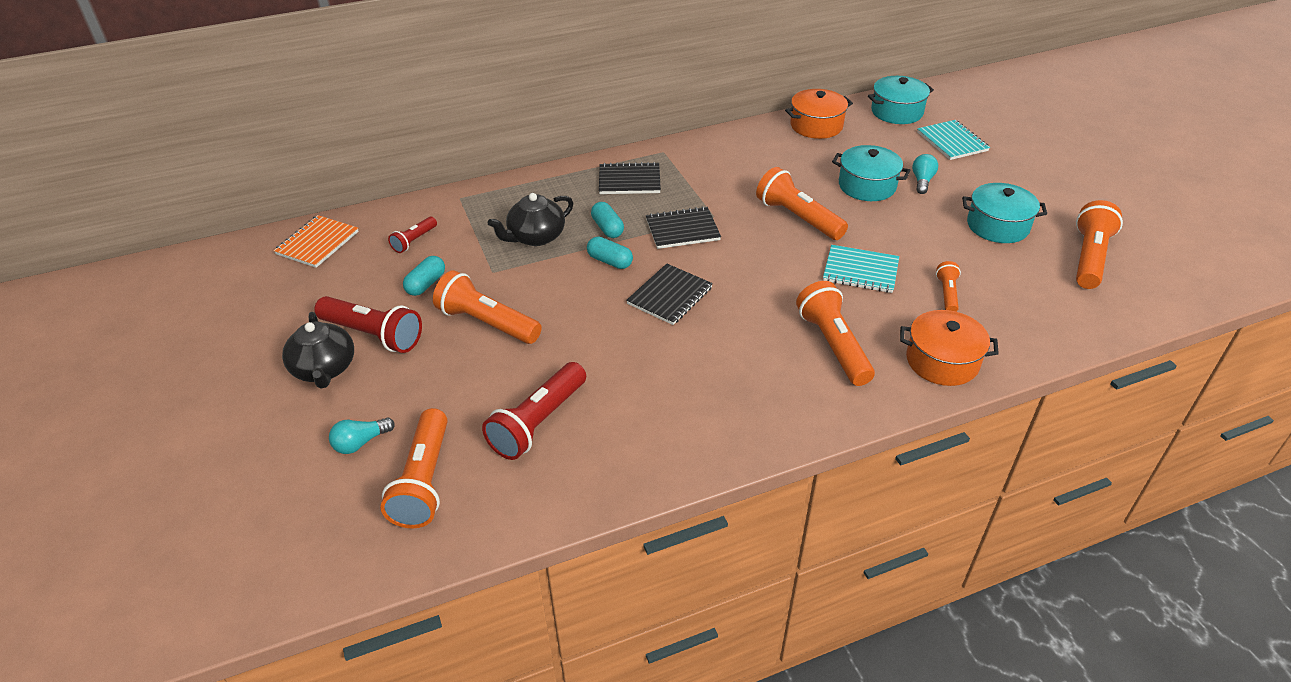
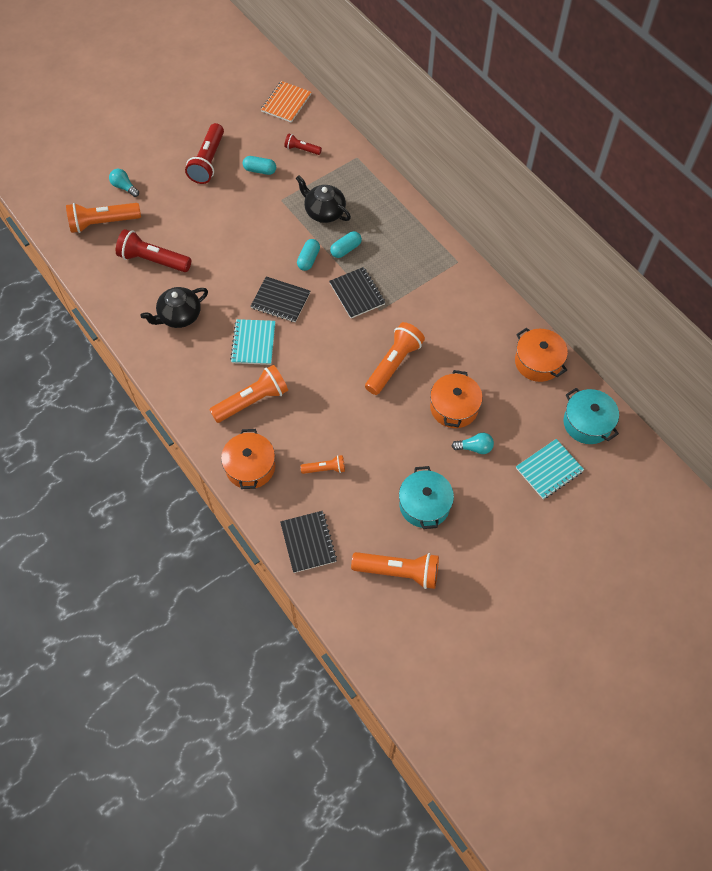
camera: 75 degrees right, 20 degrees up
(317, 243) = (286, 103): orange notebook -> orange notebook turned 75 degrees counterclockwise
(324, 369) = (175, 151): black teapot -> black teapot (179, 316)
(487, 323) = (231, 212): orange flashlight -> none
(629, 180) = (410, 248): black notebook -> black notebook (308, 542)
(860, 271) = (338, 411): turquoise notebook -> turquoise notebook (253, 343)
(867, 186) = (454, 407): turquoise pot -> orange pot

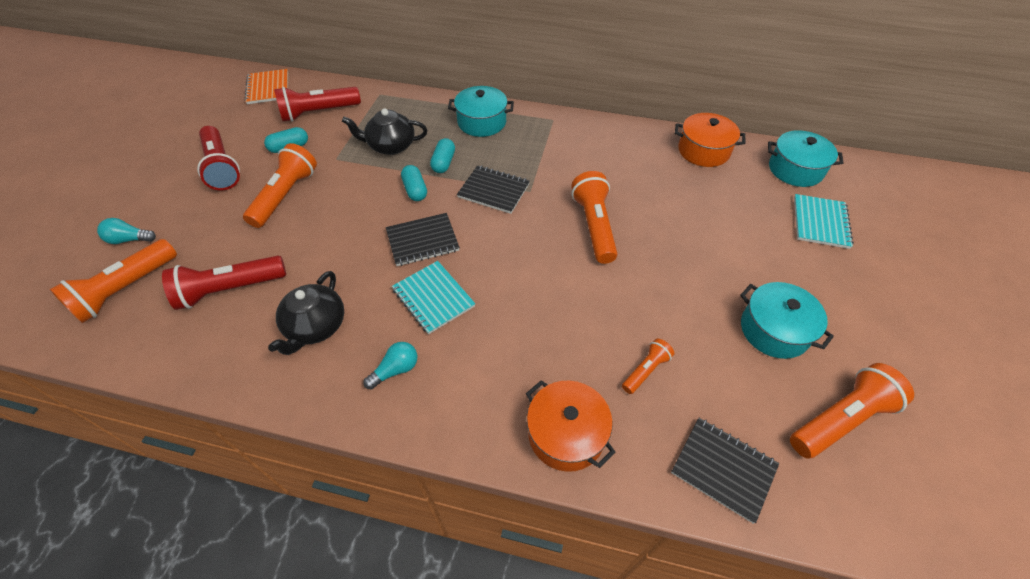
camera: 40 degrees left, 10 degrees down
(252, 401) = (492, 358): orange flashlight -> orange flashlight (285, 195)
(301, 149) = (318, 112): red flashlight -> red flashlight, size x1.86
(404, 230) = (481, 122): none -> turquoise pot
(454, 407) = (688, 226): orange pot -> none
(474, 447) = (746, 247): turquoise light bulb -> turquoise light bulb (395, 370)

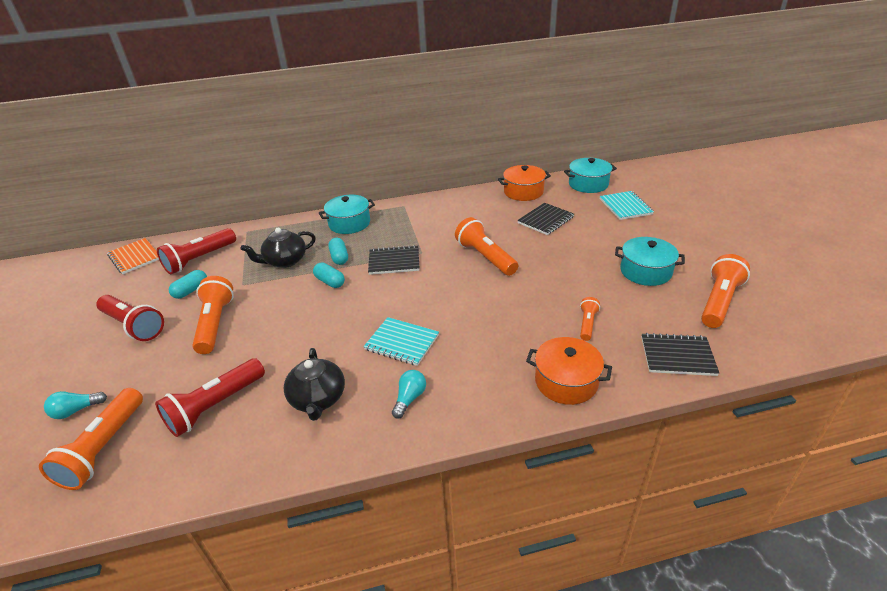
camera: 25 degrees left, 15 degrees down
(422, 241) = (363, 311): black notebook -> black notebook (545, 220)

